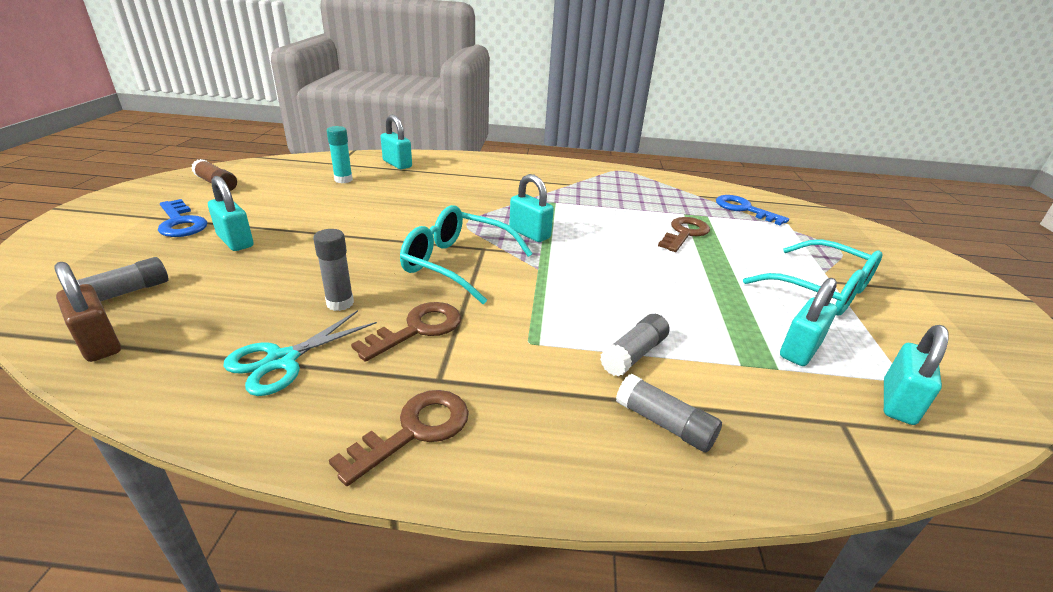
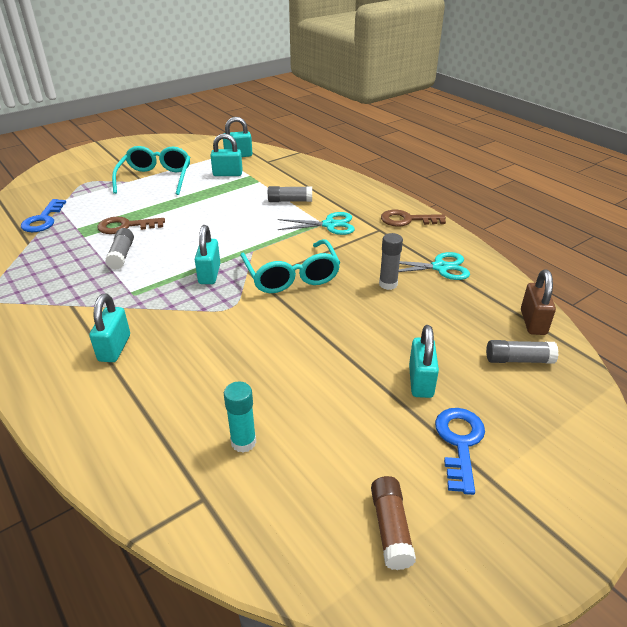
camera: 130 degrees left, 5 degrees up
(397, 164) = (145, 446): turquoise padlock -> turquoise padlock (114, 348)
(418, 329) = (363, 251): brown key -> none
(516, 345) = (330, 225): none -> turquoise scissors
(664, 424) = (321, 184): grey glue stick -> grey glue stick (121, 255)

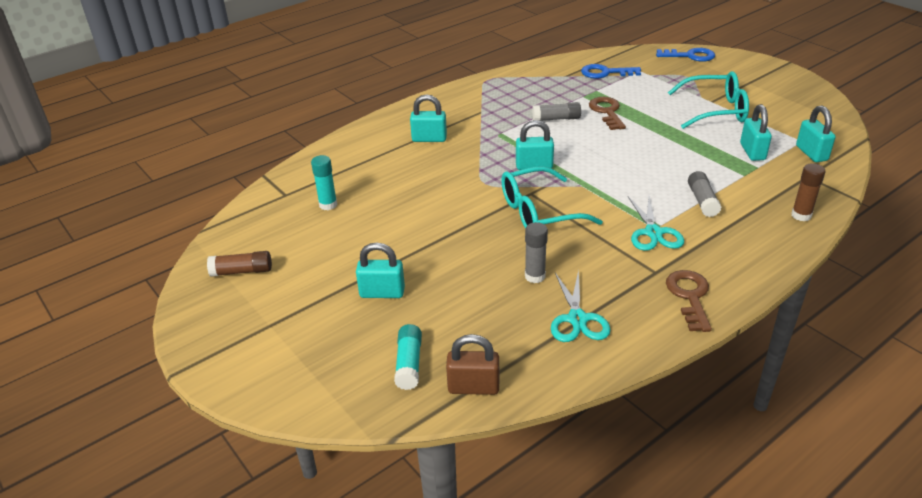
camera: 90 degrees right, 0 degrees up
(315, 171) = (801, 215): none -> brown glue stick
(459, 442) = (309, 311): blue key -> blue key (690, 56)
(518, 360) = (409, 364): grey glue stick -> turquoise glue stick

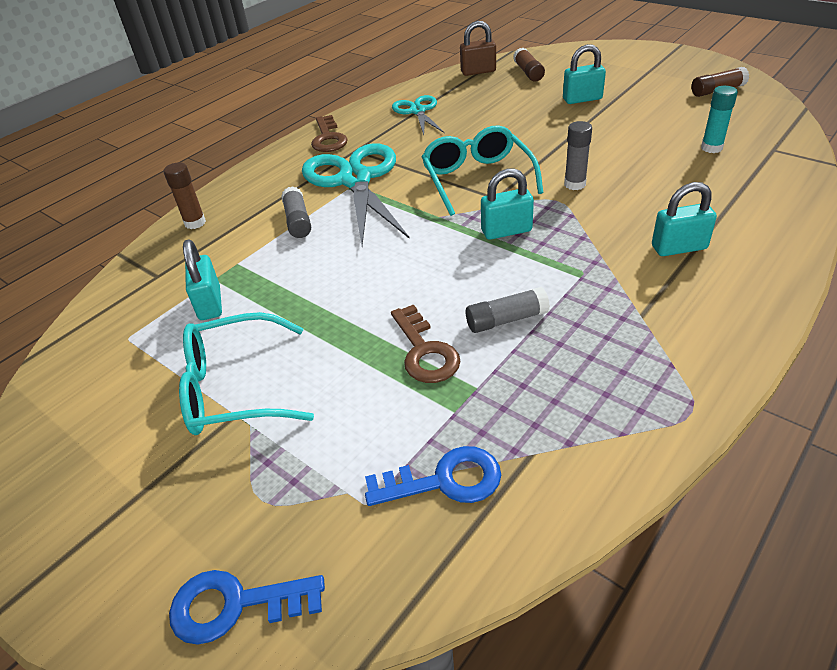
camera: 170 degrees right, 5 degrees up
(409, 364) = (528, 72): turquoise glue stick -> brown glue stick
(535, 276) = (461, 129): grey glue stick -> grey glue stick (575, 184)
(539, 212) = (477, 179): turquoise glasses -> turquoise glasses turned 75 degrees counterclockwise
(653, 233) = (355, 180): turquoise scissors -> turquoise scissors, size x1.83
(811, 153) = (127, 315): turquoise padlock -> none

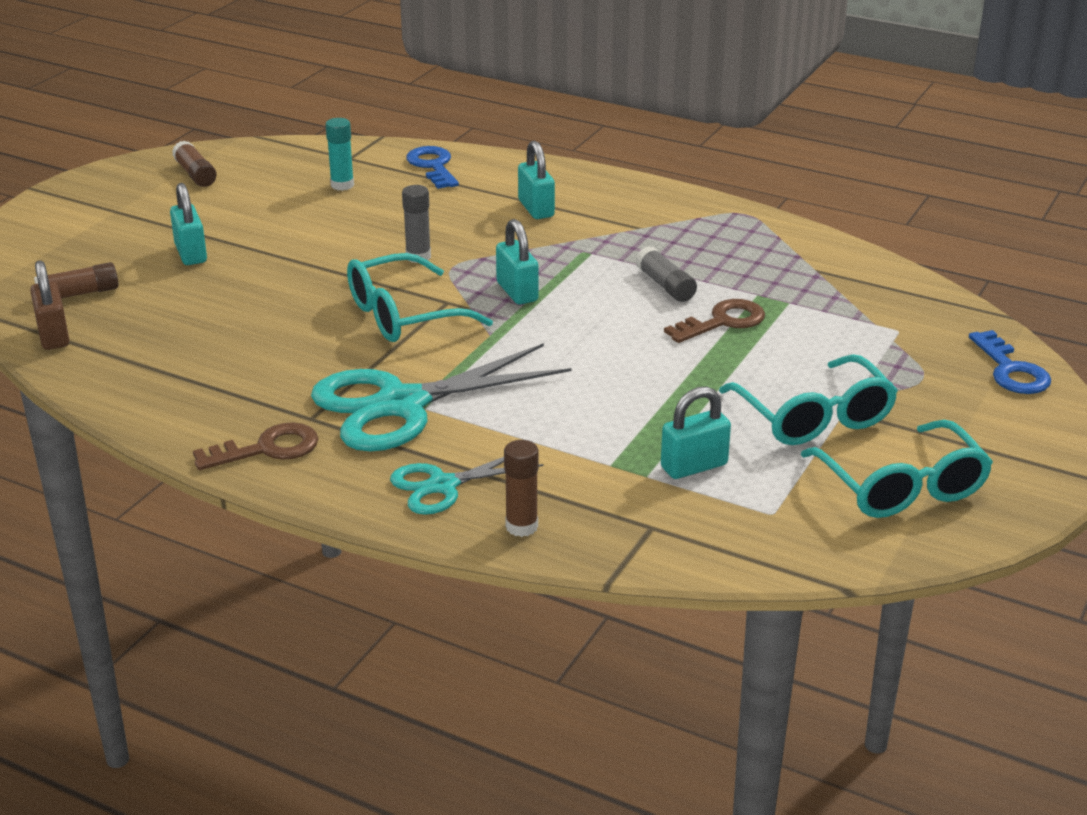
camera: 105 degrees left, 10 degrees down
(102, 427) = (901, 486): none -> turquoise glasses
(298, 221) = (509, 434): grey glue stick -> none
(418, 111) = (189, 377): turquoise scissors -> turquoise scissors (443, 485)
(445, 480) = (859, 300): blue key -> blue key (433, 166)

